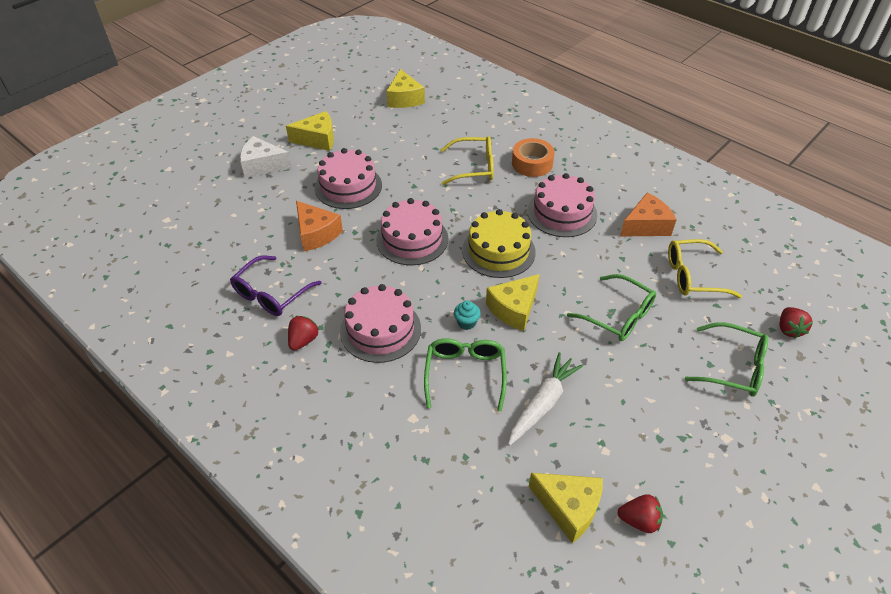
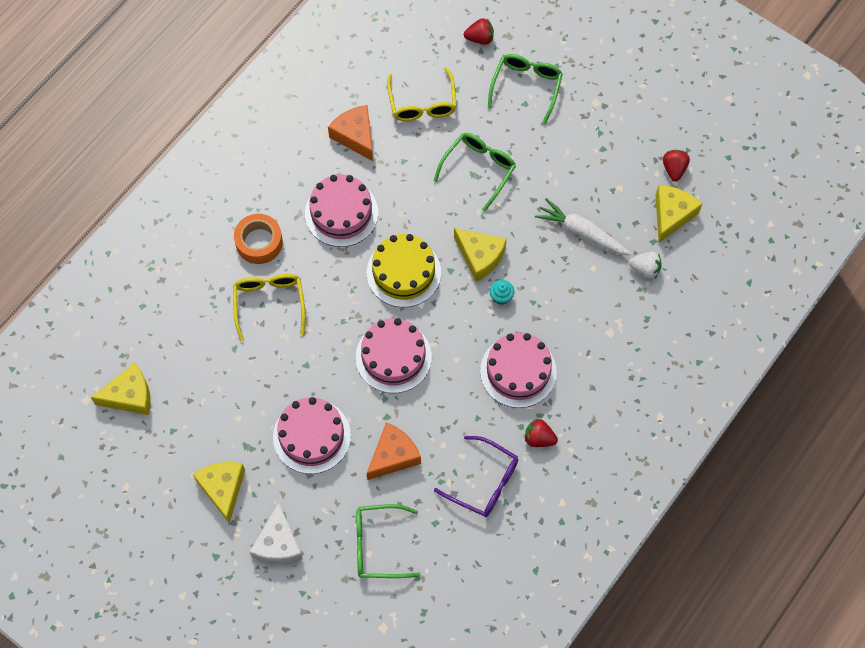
camera: 95 degrees left, 20 degrees up
(465, 374) = (559, 294): green glasses -> green glasses (378, 545)
(491, 466) = (645, 269): none -> white strawberry

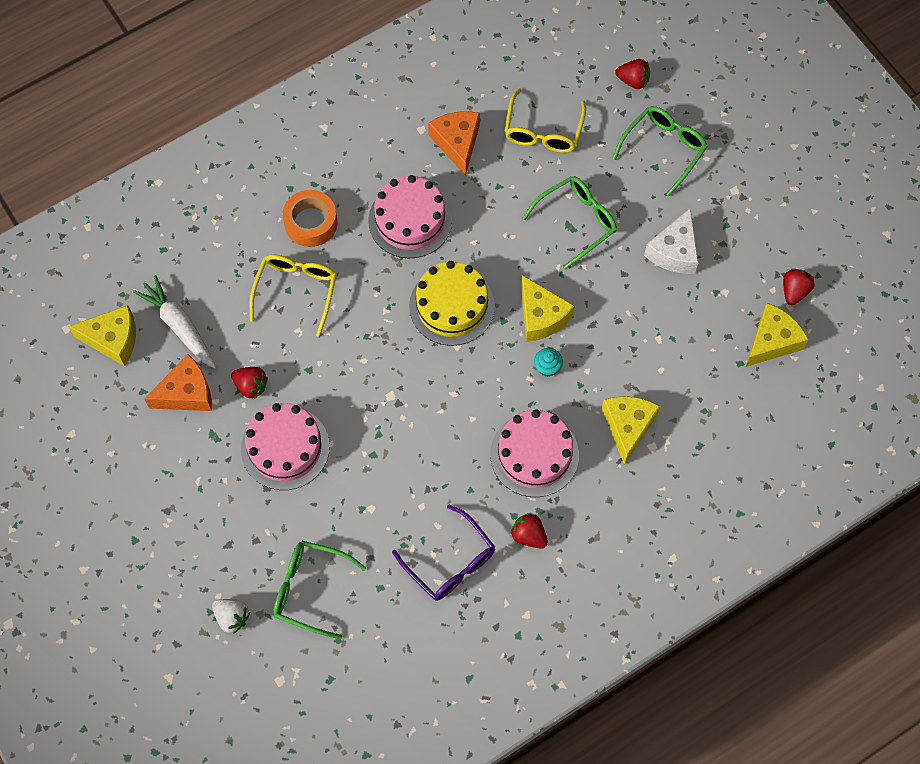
camera: 20 degrees right, 0 degrees up
(223, 489) = (170, 471): yellow cheese -> yellow cheese (627, 427)
(263, 395) = (251, 386): none -> red strawberry
(278, 544) = (205, 550): white cheese -> white cheese (674, 251)
(393, 357) = (405, 393): pink cake -> none
(393, 456) = (363, 499): orange cheese -> orange cheese (186, 393)
(582, 232) = (663, 327): white carrot -> white carrot (179, 326)
(645, 269) = (719, 391): white strawberry -> white strawberry (232, 617)

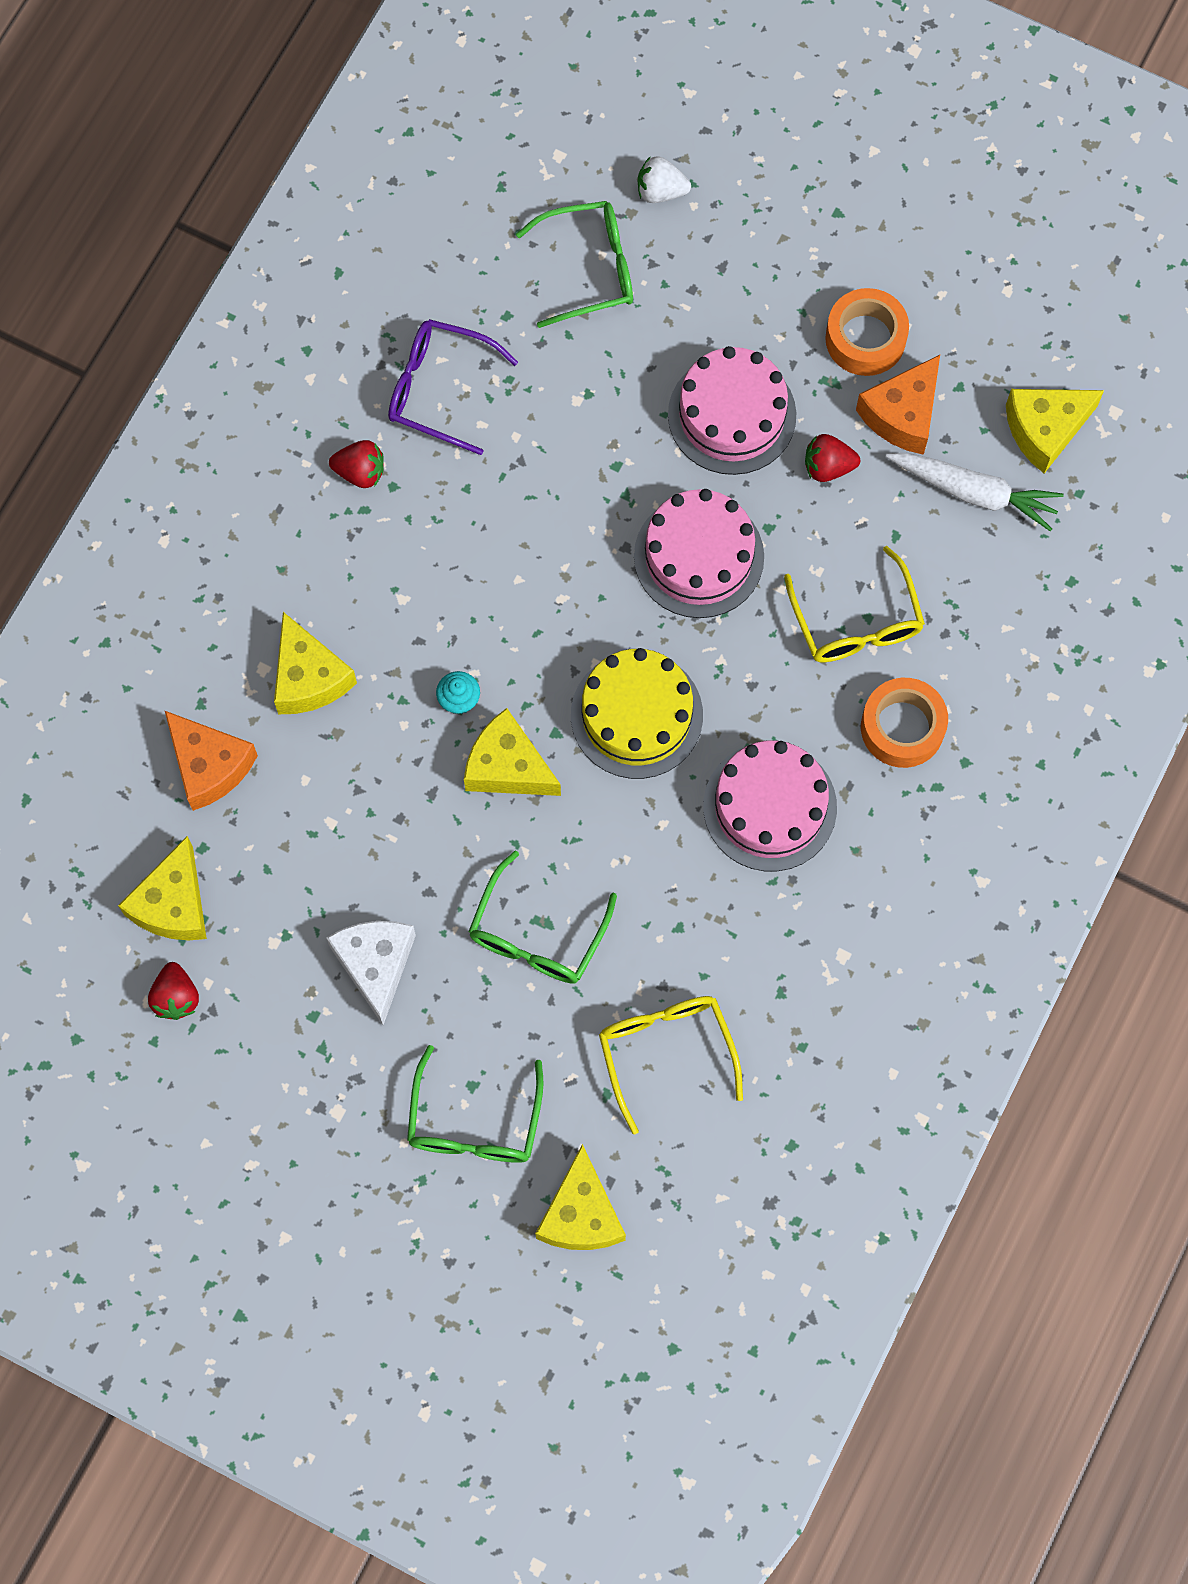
camera: 150 degrees right, 5 degrees up
(175, 450) = (865, 338): none -> orange tape
(457, 143) = (778, 962): orange cheese -> orange cheese (209, 765)
(534, 454) = (410, 576): pink cake -> pink cake (699, 556)
(633, 81) = (581, 1214): red strawberry -> yellow cheese

